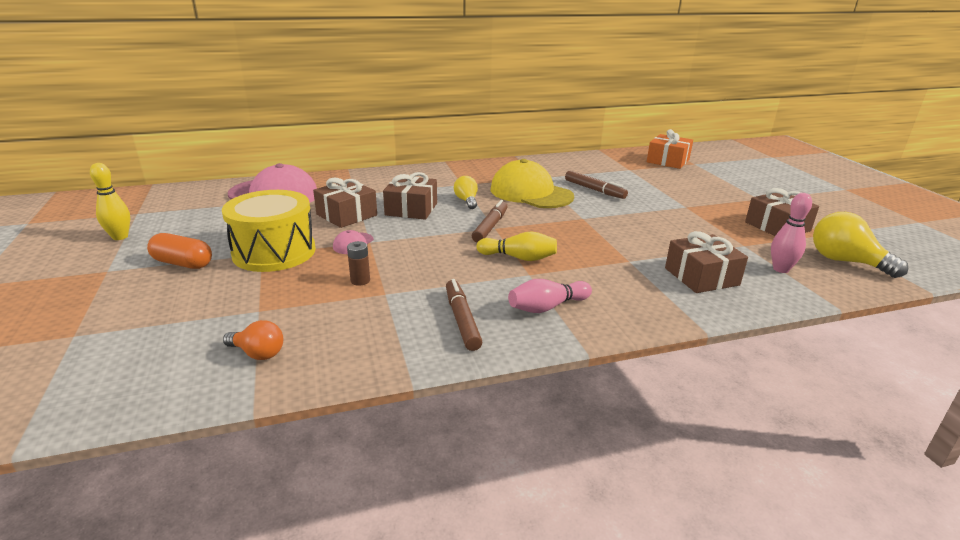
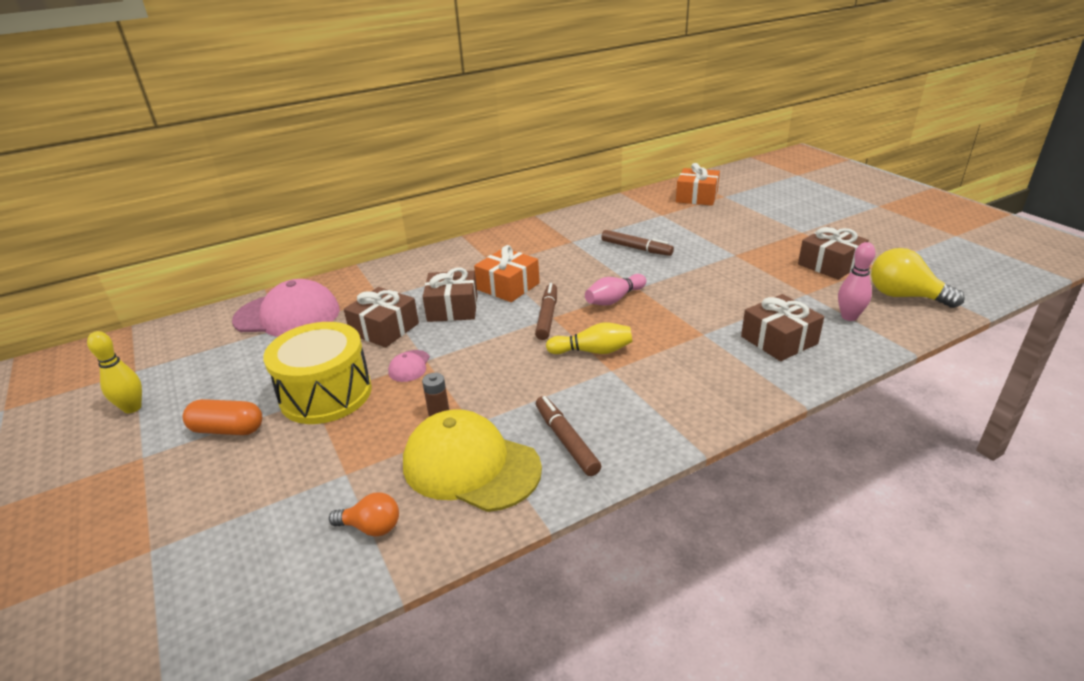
camera: 10 degrees left, 5 degrees up
(466, 201) = (508, 286): yellow light bulb -> orange gift
(531, 193) = (572, 264): yellow cap -> yellow cap (470, 466)
(547, 307) = (645, 407): pink bowling pin -> pink bowling pin (614, 299)

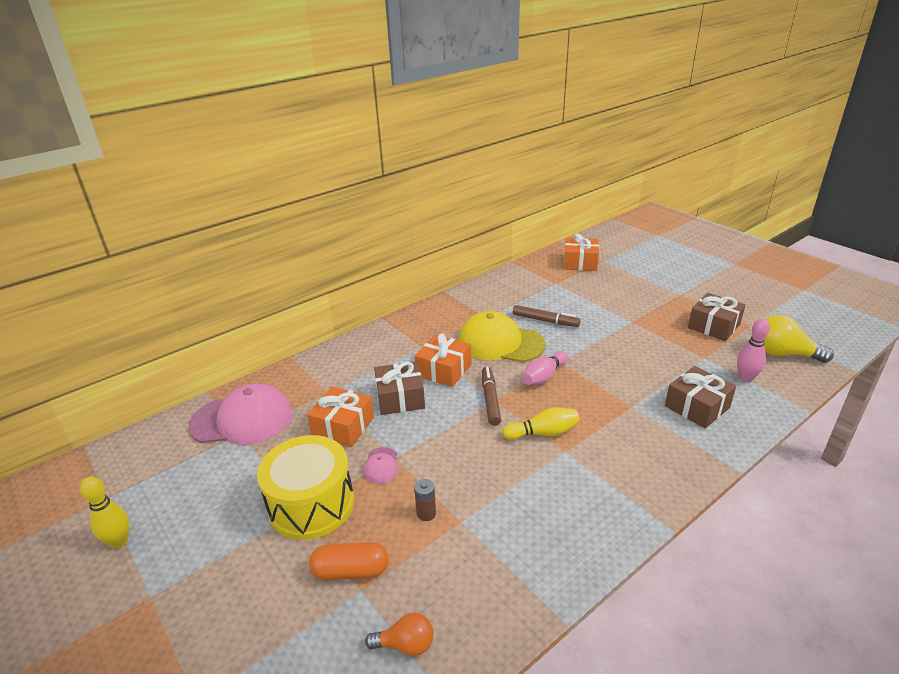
camera: 10 degrees left, 0 degrees up
(228, 429) = (227, 555): orange capsule -> orange capsule (351, 571)
(384, 329) = (343, 426): brown gift -> orange gift
(470, 466) = (474, 567): yellow cap -> yellow cap (500, 343)
(566, 440) = (551, 529): brown marker -> none

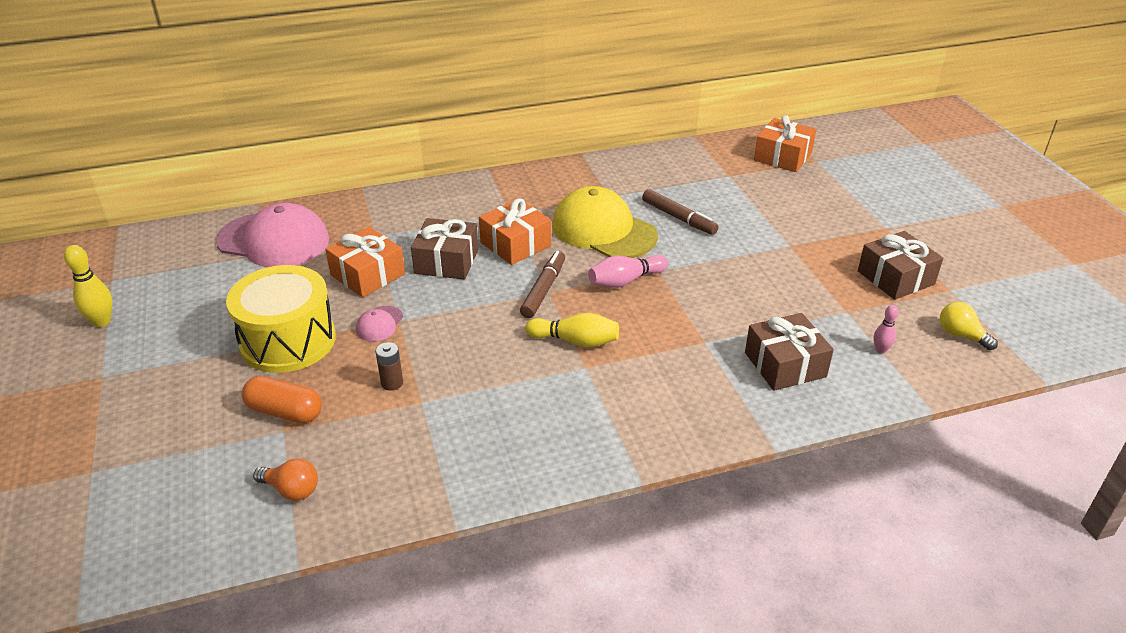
camera: 20 degrees right, 5 degrees up
(746, 378) = (880, 350): pink bowling pin -> pink bowling pin, size x0.60
(783, 354) = (961, 335): yellow light bulb -> yellow light bulb, size x0.59

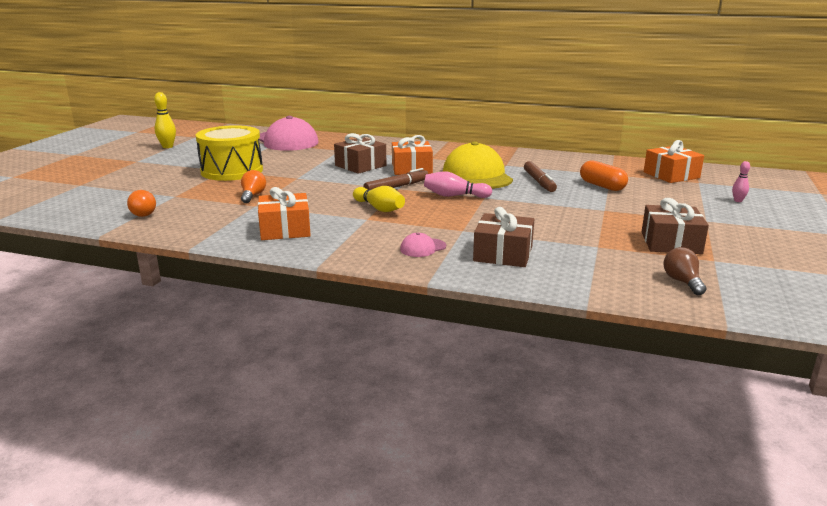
camera: 35 degrees right, 15 degrees down
(285, 412) = (187, 190): orange capsule -> orange capsule (602, 186)
(367, 274) = (310, 160): orange gift -> orange gift (285, 229)
(379, 324) = (285, 176): pink cap -> pink cap (423, 248)
(392, 383) = (253, 196): brown battery -> orange light bulb
(880, 350) = (593, 269): pink bowling pin -> pink bowling pin (738, 201)
(961, 335) = (682, 282): yellow light bulb -> brown light bulb

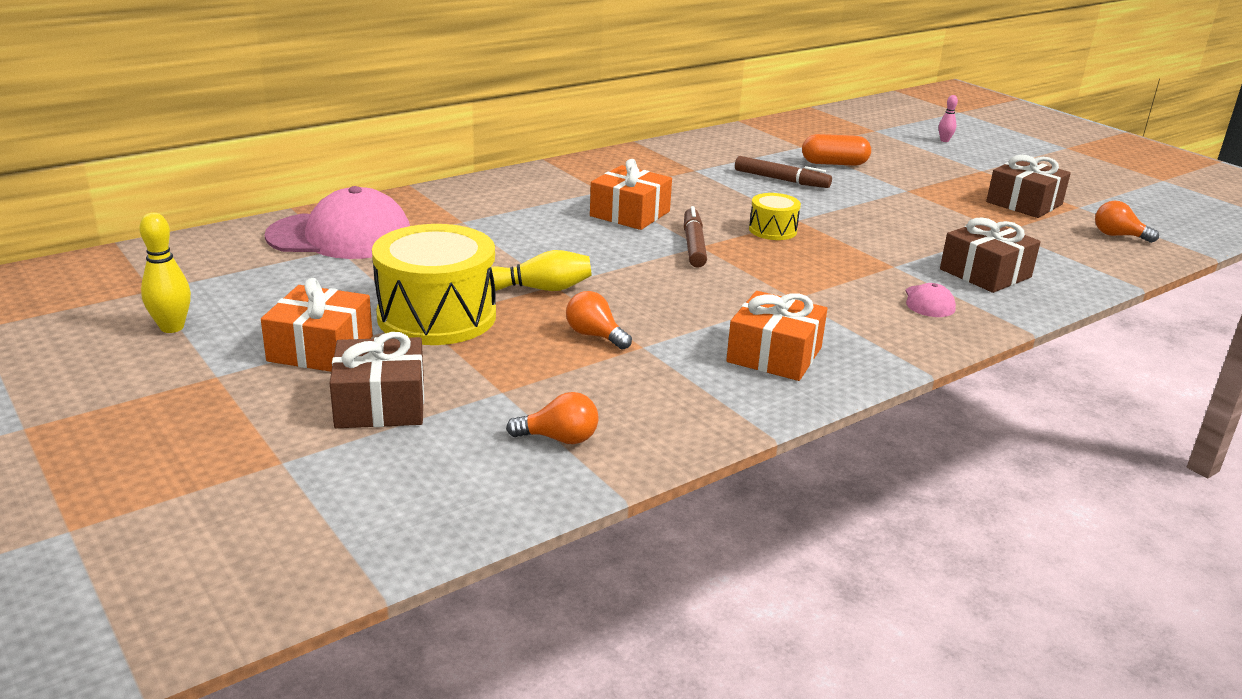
camera: 55 degrees left, 5 degrees up
(360, 165) = (565, 234): brown gift -> brown gift (380, 404)
(379, 208) = (764, 280): yellow bowling pin -> yellow bowling pin (540, 289)
(454, 196) = (772, 230): pink bowling pin -> yellow drum
(477, 175) = (714, 195): yellow cap -> none
(671, 175) = (840, 129): orange gift -> orange gift (320, 349)
(682, 282) = (1118, 236): brown light bulb -> orange light bulb

